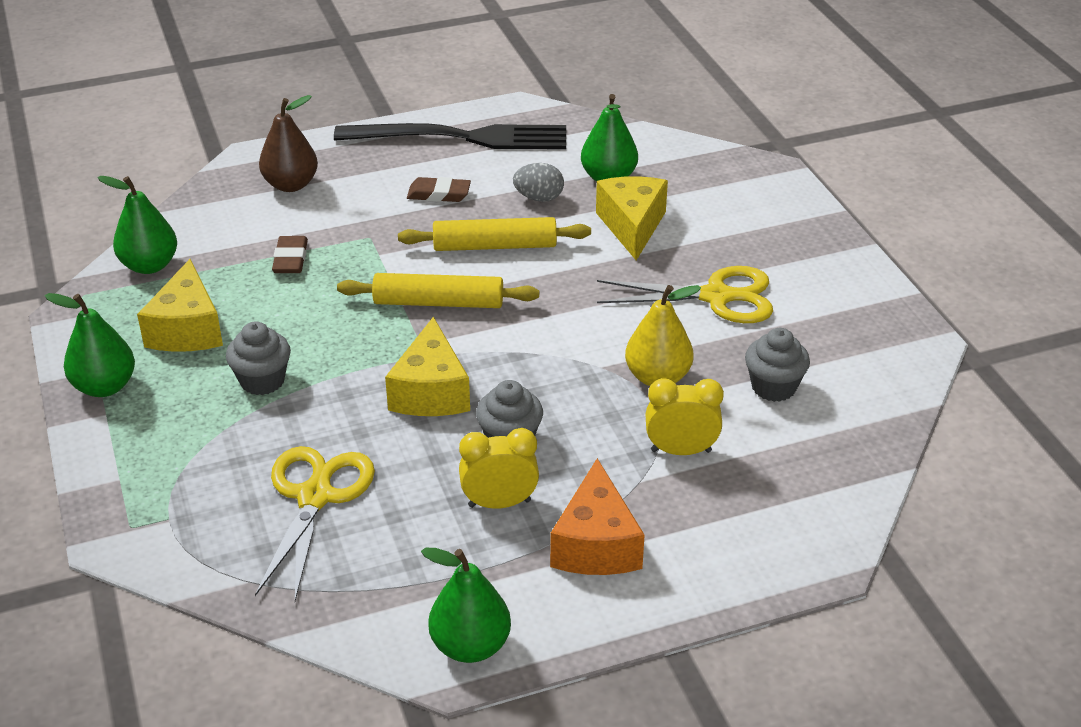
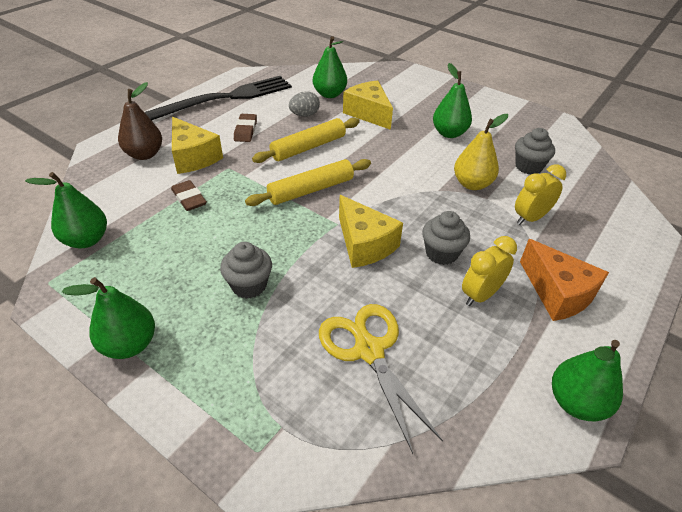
camera: 35 degrees left, 5 degrees up
(187, 329) = (158, 273): yellow cheese -> yellow cheese (193, 157)
(439, 194) = (245, 130): brown eraser -> brown eraser turned 60 degrees counterclockwise
(716, 297) = (449, 133): yellow scissors -> green pear

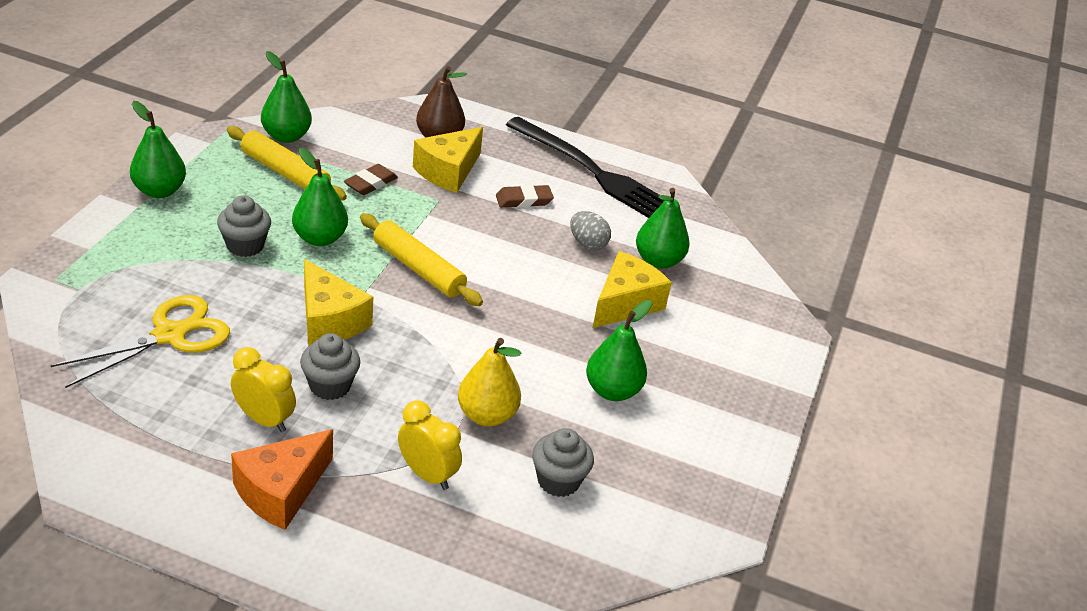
camera: 70 degrees right, 5 degrees down
(308, 147) = (510, 256): yellow rolling pin -> yellow rolling pin (285, 173)
(364, 244) = (329, 320): yellow cheese -> yellow cheese turned 75 degrees counterclockwise
(576, 402) = (116, 492): green pear -> green pear (320, 238)

